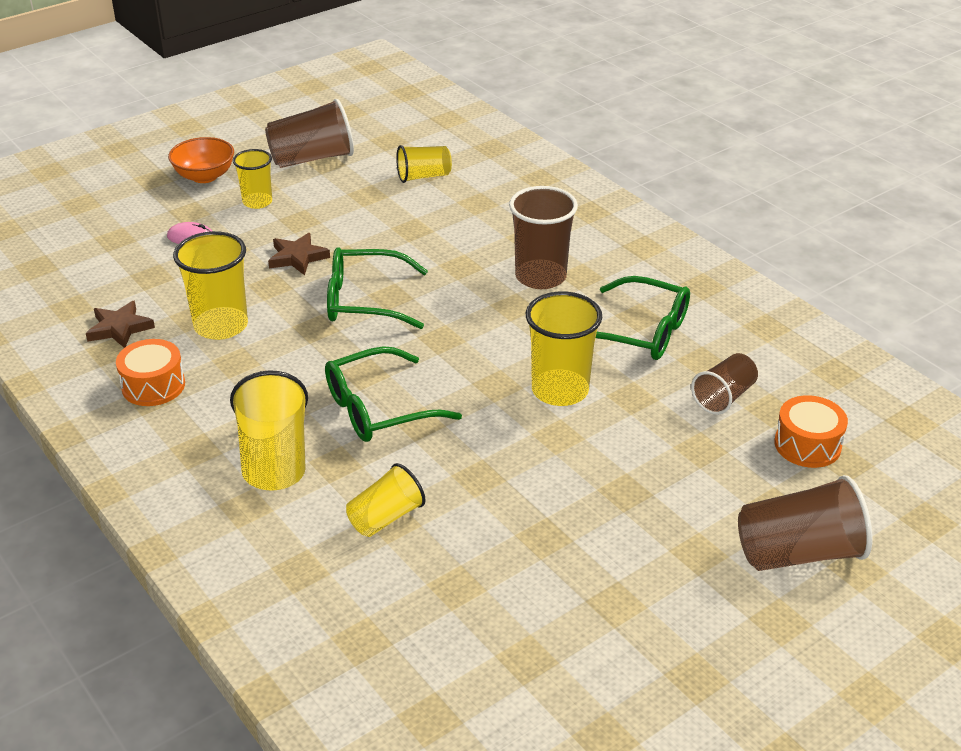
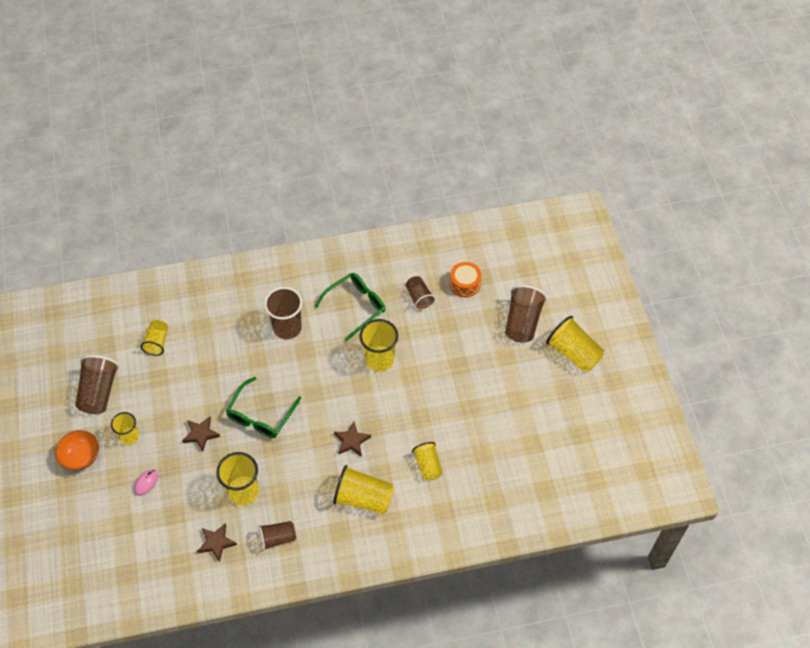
camera: 65 degrees left, 20 degrees up
(153, 385) = (277, 538): orange drum -> brown cup
(378, 408) = (352, 441): green glasses -> brown star
(798, 661) = (574, 353): none -> yellow cup

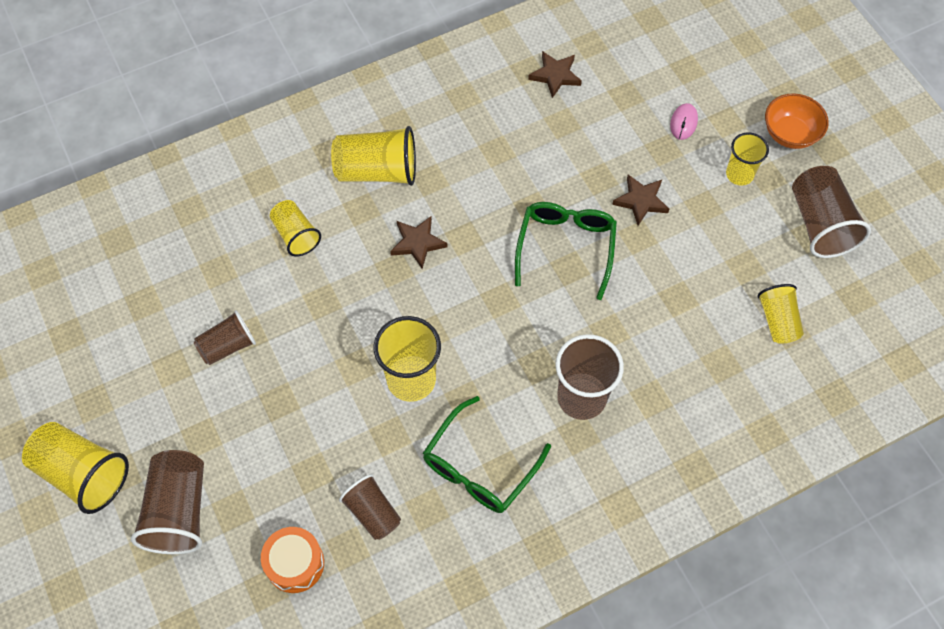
camera: 165 degrees right, 5 degrees up
(243, 491) = (547, 142): yellow cup -> none
(277, 538) = (477, 98): brown cup -> brown cup (227, 346)

